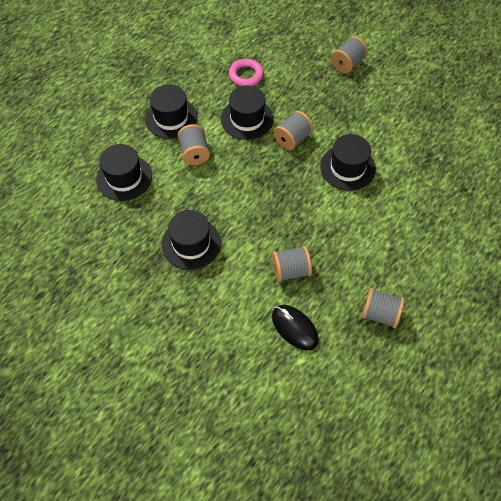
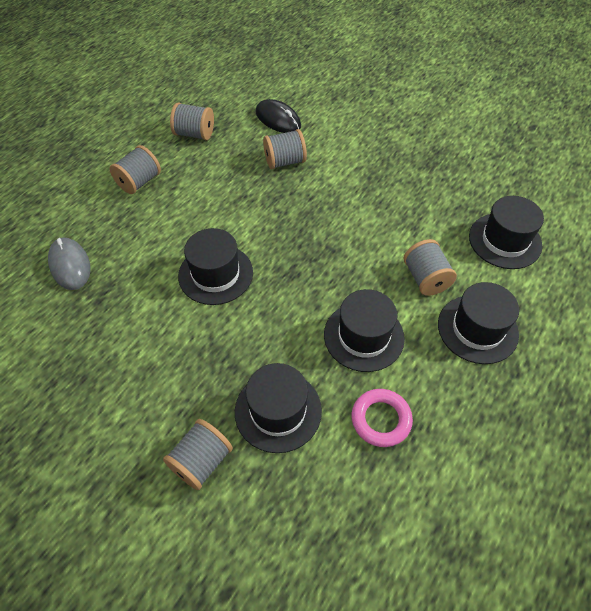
camera: 175 degrees right, 5 degrees down
(191, 243) = (397, 178): black hat -> black hat (278, 411)
(292, 139) = (292, 309): grey spool -> grey spool (139, 182)
(459, 182) = (70, 265): none -> grey mouse

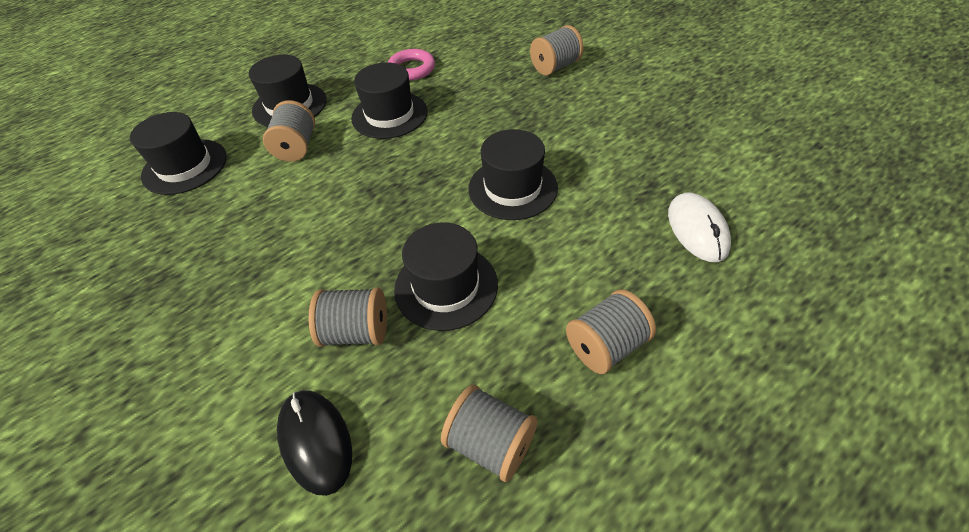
camera: 160 degrees left, 5 degrees down
(70, 265) = (697, 229): grey mouse -> white mouse
(278, 411) = (487, 83): black hat -> black hat (446, 286)

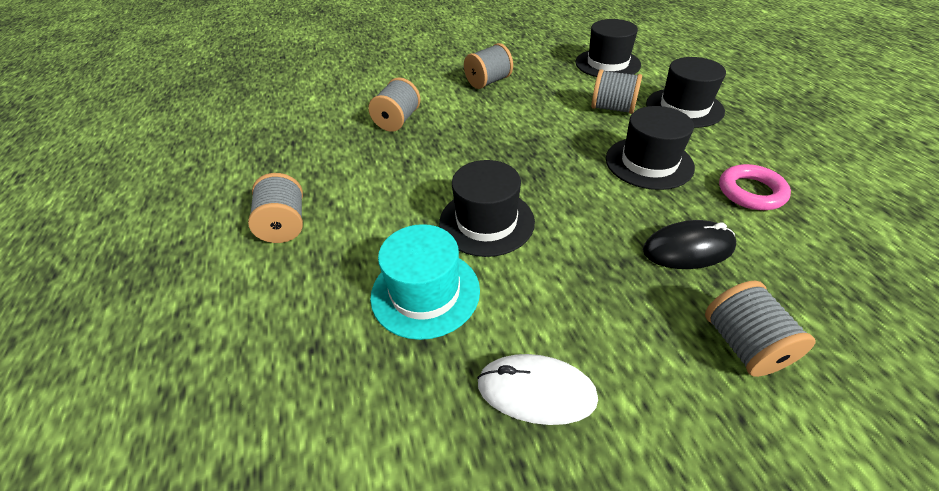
camera: 110 degrees right, 5 degrees down
(315, 441) = (342, 103): black mouse -> black mouse (688, 249)
(446, 286) = (402, 160): black hat -> none
(491, 443) = (280, 157): grey spool -> grey spool (488, 82)
(611, 198) = (425, 292): none -> turquoise hat
(697, 229) = (331, 348): white mouse -> white mouse (536, 391)

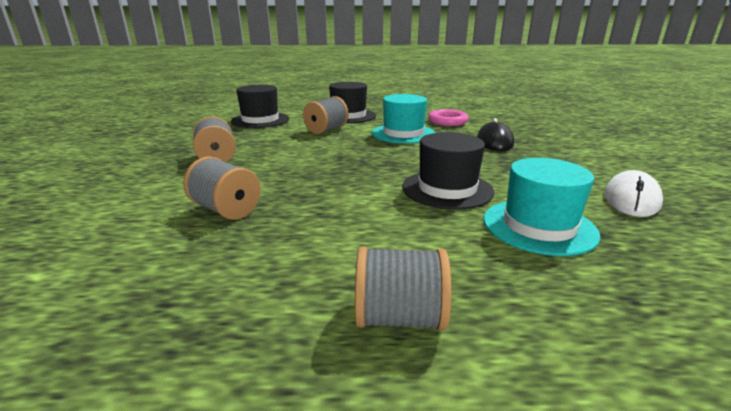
camera: 75 degrees left, 20 degrees down
(649, 163) = (403, 133): black hat -> turquoise hat
(743, 345) = (572, 146): grey spool -> none

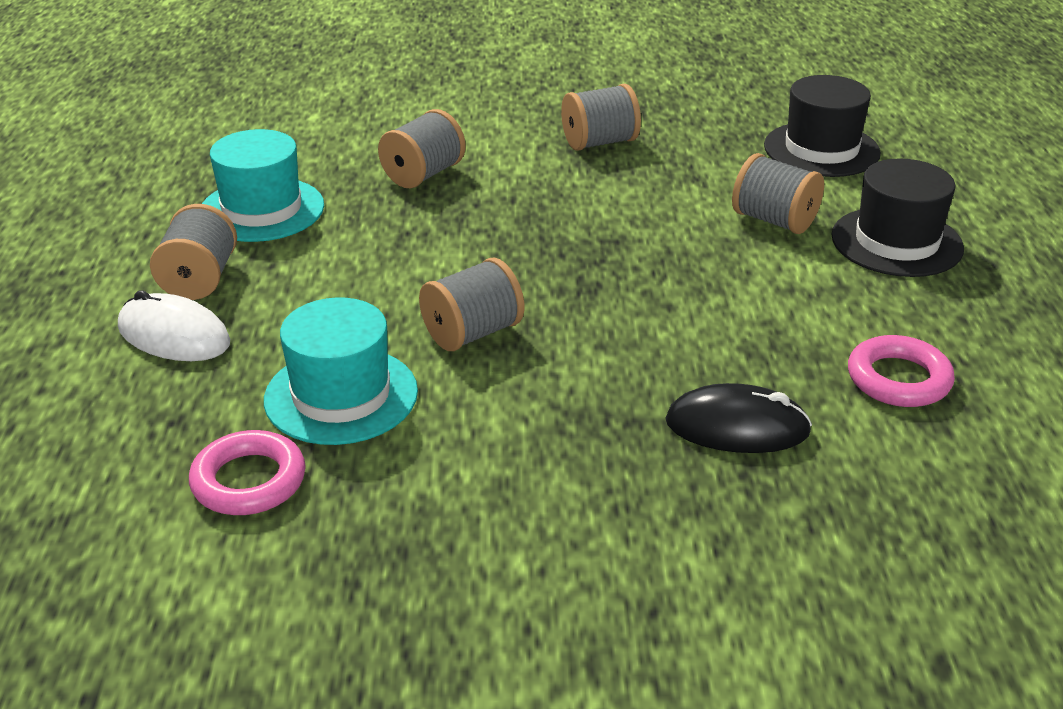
camera: 90 degrees right, 10 degrees up
(403, 133) = (770, 308): turquoise hat -> turquoise hat (262, 210)
(447, 189) = (472, 333): black hat -> grey spool
(631, 199) = (417, 524): white mouse -> white mouse (174, 335)
(660, 253) = (249, 481): none -> pink ring

